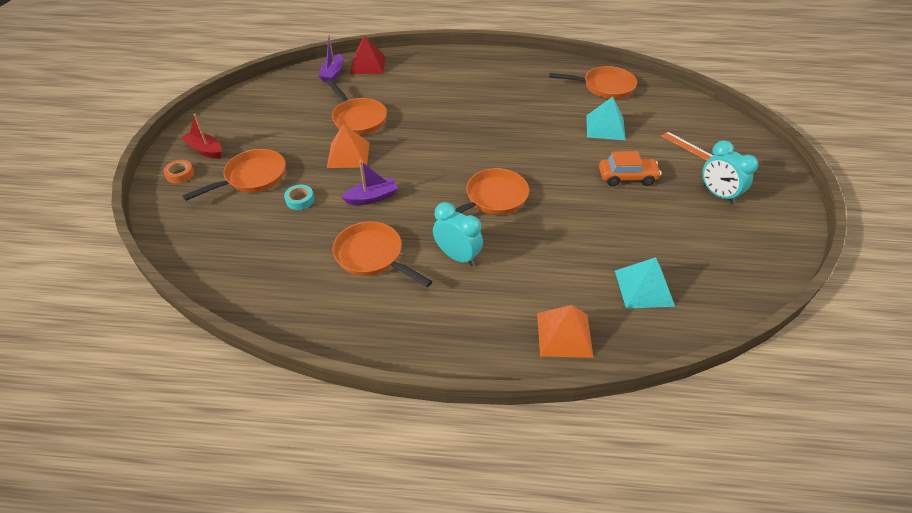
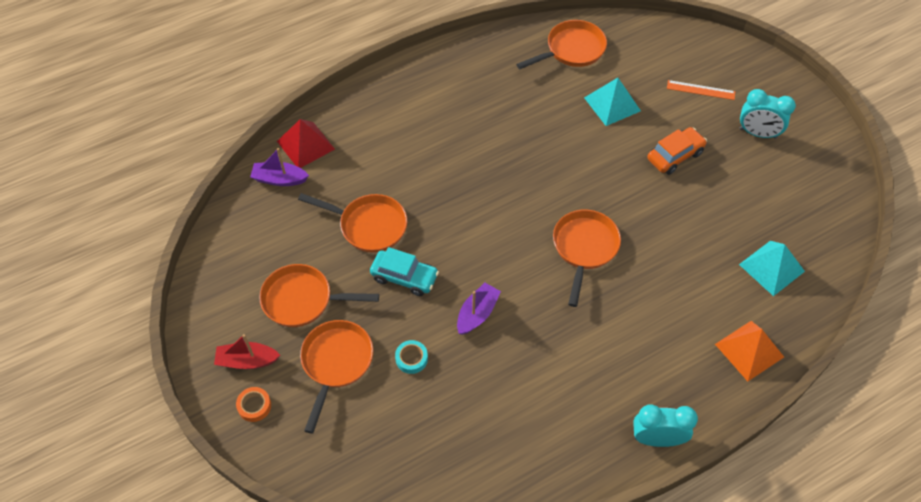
camera: 35 degrees left, 10 degrees up
(333, 74) = (279, 179): purple boat -> purple boat turned 120 degrees clockwise
(348, 155) = (404, 277): orange pyramid -> turquoise car
(372, 256) = (538, 376): orange pan -> orange pan (302, 300)
(457, 256) = (608, 329): turquoise clock -> turquoise clock (657, 439)

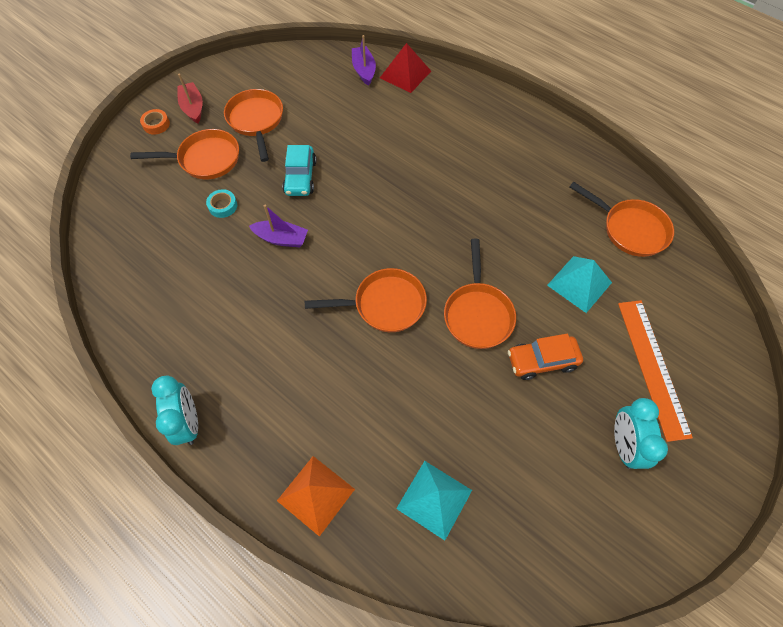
camera: 70 degrees right, 5 degrees up
(369, 226) = (342, 138): orange pan -> orange pan (478, 314)
(675, 156) = (542, 361): orange car -> orange car turned 135 degrees clockwise
(700, 90) = (652, 367): orange ruler -> orange ruler, size x1.80

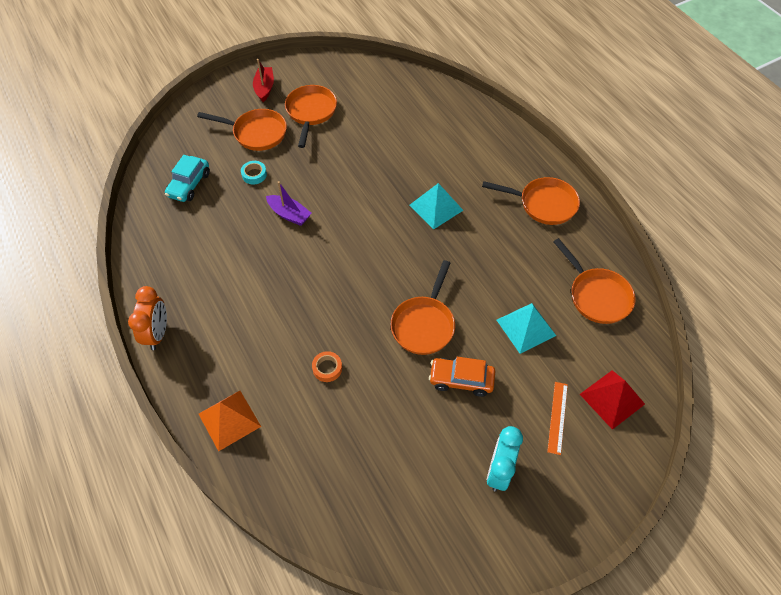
camera: 20 degrees right, 5 degrees down
(156, 124) = (230, 94): orange tape -> orange tape (327, 368)
(188, 422) = (158, 333): turquoise clock -> orange clock
(300, 177) = (326, 169): turquoise car -> turquoise car (189, 185)
(364, 70) = (421, 93): purple boat -> none
(384, 304) = (349, 292): orange pan -> orange pan (543, 204)
(405, 74) = (456, 105): red pyramid -> red pyramid (612, 399)
(434, 499) = (319, 456): turquoise pyramid -> turquoise pyramid (436, 207)
(652, 367) = (557, 417): orange ruler -> orange ruler, size x0.55

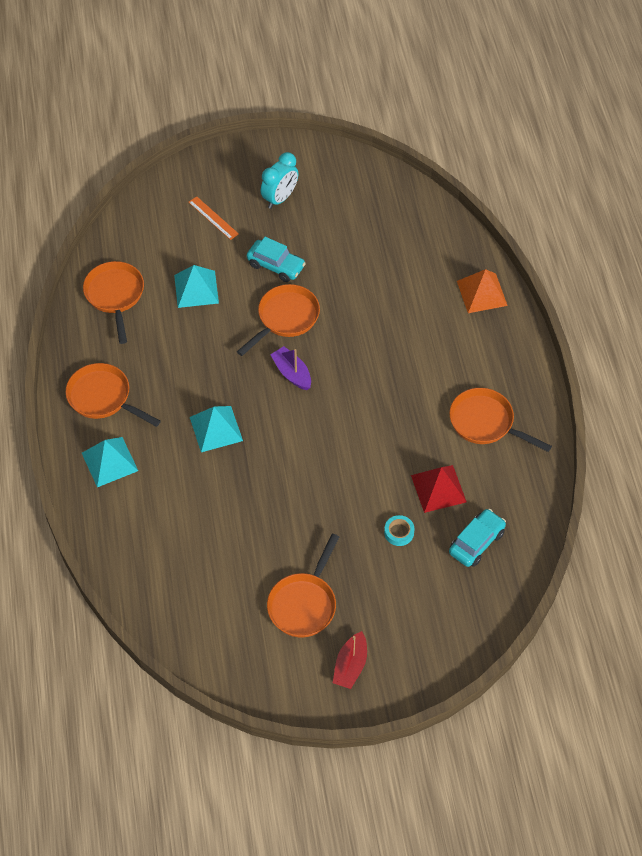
camera: 160 degrees left, 0 degrees up
(158, 333) = (533, 383): orange clock -> none
(256, 133) = (380, 593): orange pan -> orange pan (485, 422)
(289, 214) = (374, 469): purple boat -> purple boat (292, 373)
(327, 368) = (386, 308): orange tape -> none
(461, 380) = (276, 266): orange car -> turquoise car
(505, 160) = (109, 461): none -> turquoise pyramid
(557, 417) = (213, 218): orange ruler -> orange ruler turned 75 degrees counterclockwise
(612, 399) = (161, 217): red pyramid -> red pyramid (438, 488)

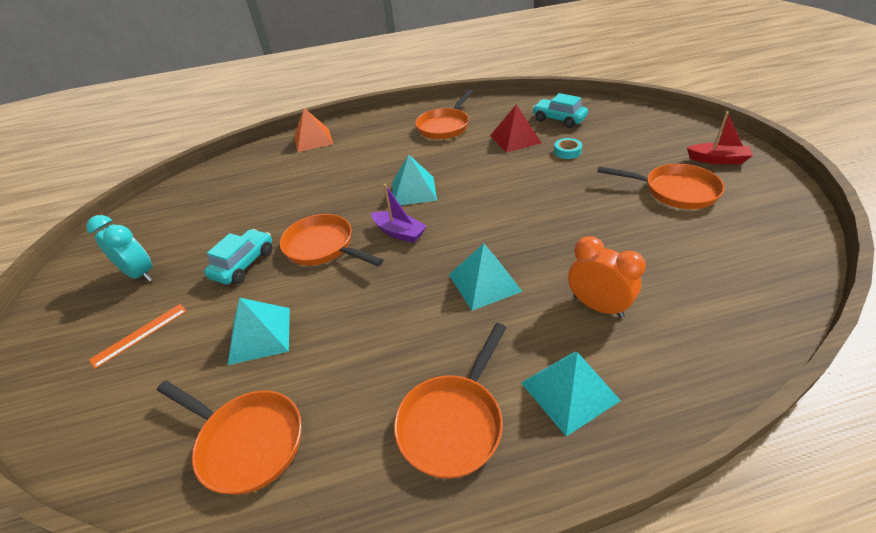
camera: 90 degrees left, 15 degrees down
(115, 296) = (247, 442): orange pan -> orange pan turned 135 degrees counterclockwise
(174, 497) = (597, 306): none -> orange clock
(292, 373) = (399, 233): purple boat -> purple boat turned 105 degrees counterclockwise
(355, 386) = (414, 191): none -> turquoise pyramid

